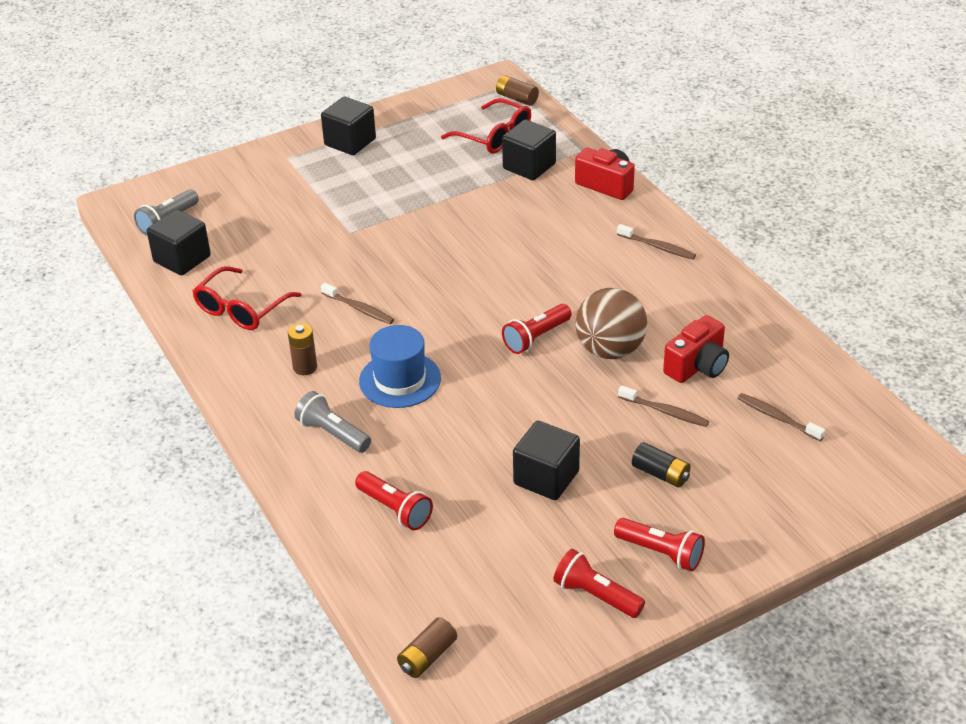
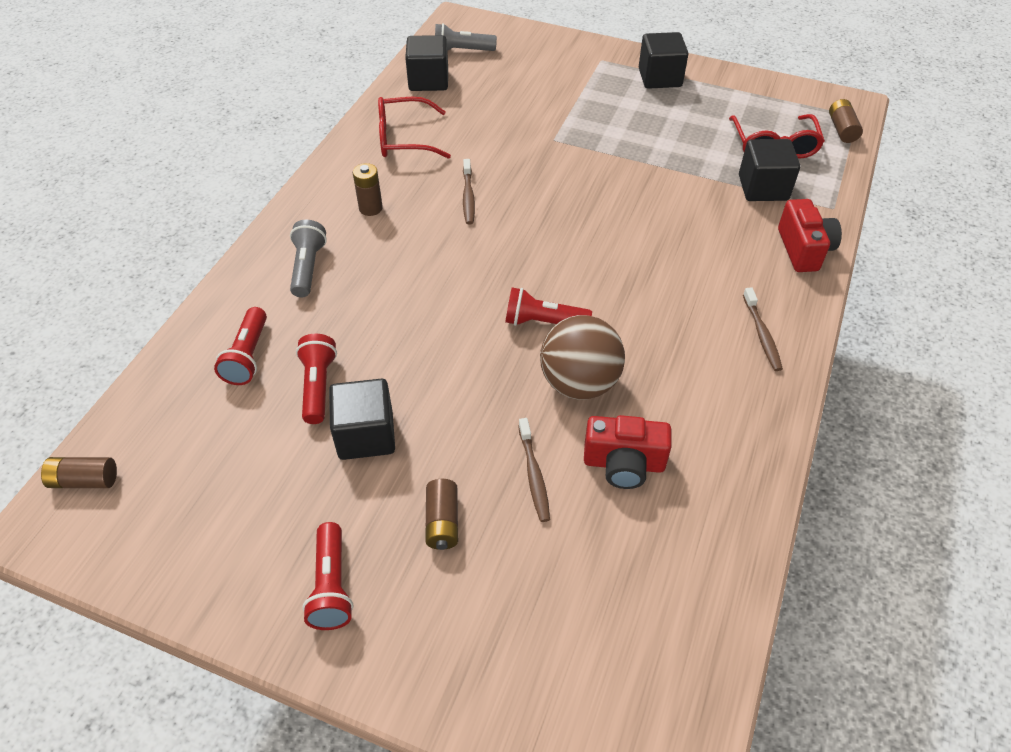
camera: 50 degrees right, 10 degrees up
(400, 380) = (406, 268): blue hat -> none
(596, 595) = (237, 564): red flashlight -> red flashlight (318, 386)
(661, 474) = (442, 522): black battery -> brown battery
(777, 417) = (613, 579): brown toothbrush -> none

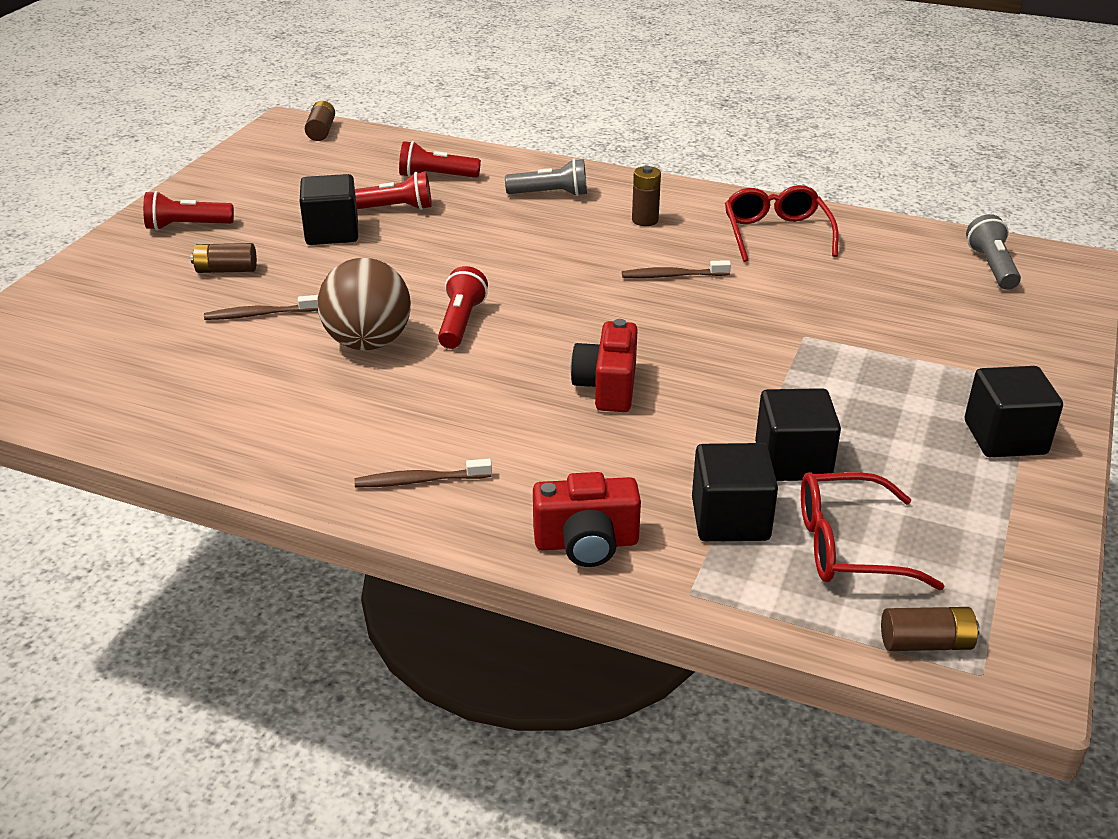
camera: 90 degrees right, 15 degrees down
(428, 80) = (907, 245): black cube -> black cube (792, 461)
(624, 464) = (254, 365): red camera -> red camera (607, 387)

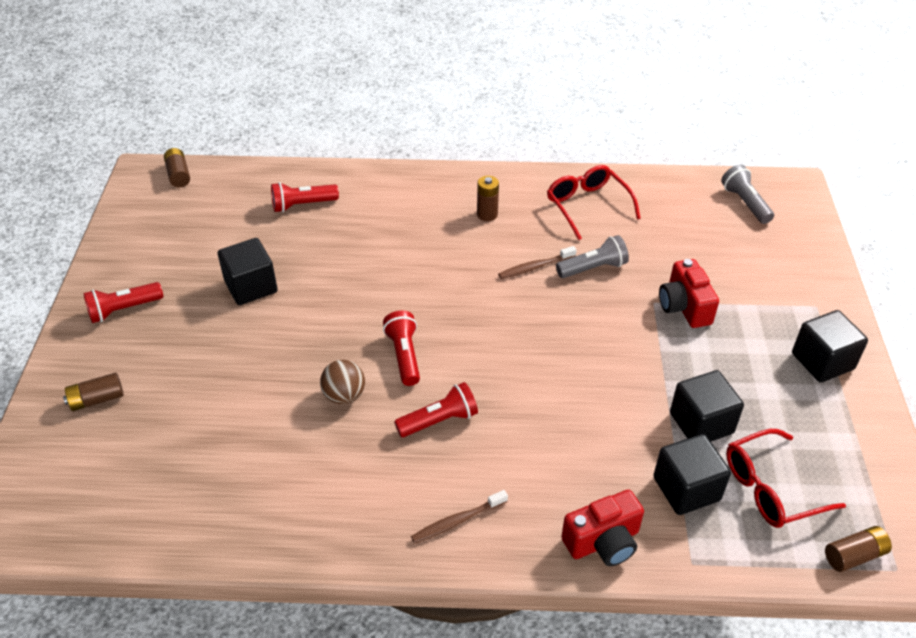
camera: 20 degrees left, 10 degrees up
(226, 270) = (186, 350): brown battery -> brown battery (97, 399)
(259, 314) = (241, 390): brown toothbrush -> none
(368, 342) = (344, 396): brown ball -> brown ball, size x0.61
(394, 208) = (287, 248): red flashlight -> red flashlight (439, 421)
(550, 194) = (402, 203): grey flashlight -> grey flashlight (593, 268)
(607, 387) = (544, 390): red camera -> red camera (684, 307)

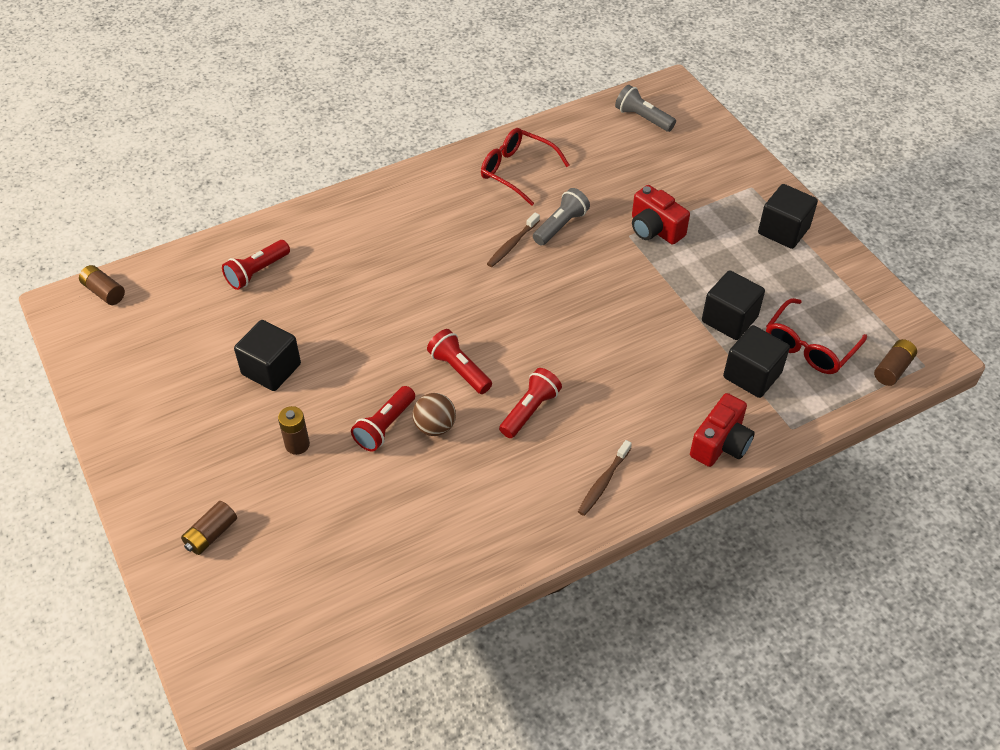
camera: 30 degrees left, 5 degrees up
(124, 310) = (164, 444): red flashlight -> red flashlight (385, 426)
(487, 214) = (436, 213): brown battery -> brown battery (297, 444)

